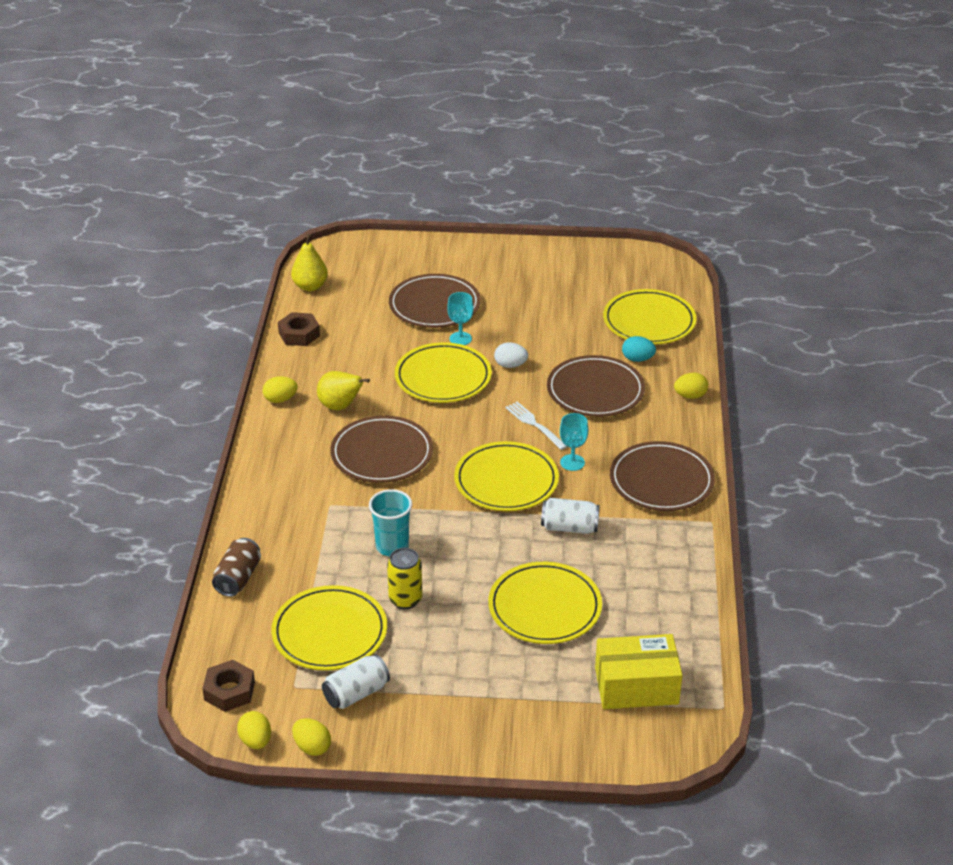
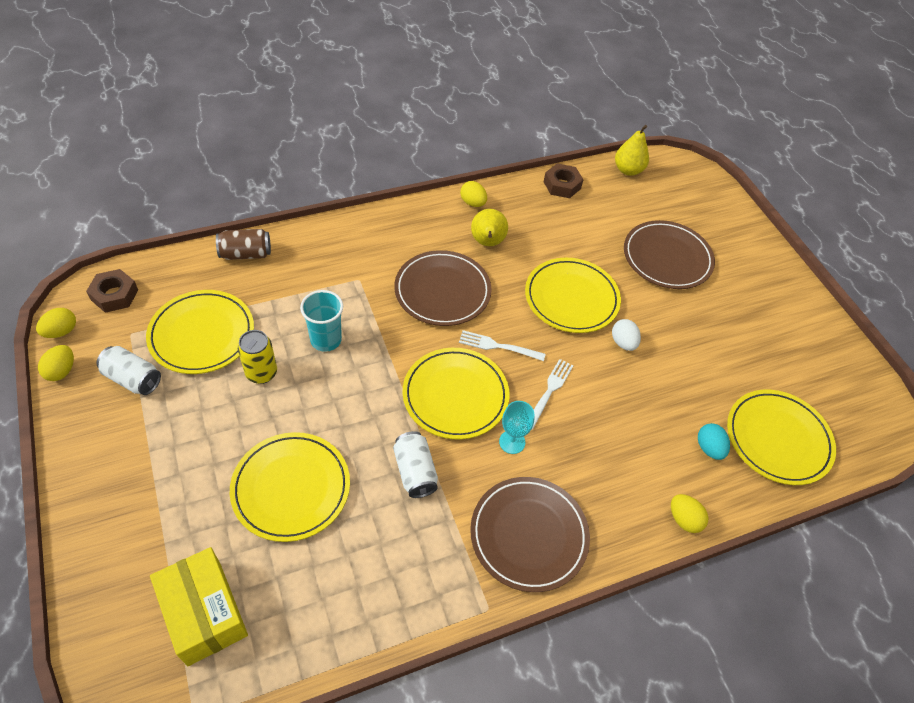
camera: 60 degrees right, 15 degrees up
(460, 339) = (634, 292): turquoise goblet -> none
(469, 439) = (498, 346): none -> white fork
(595, 391) = (633, 426): brown plate -> none

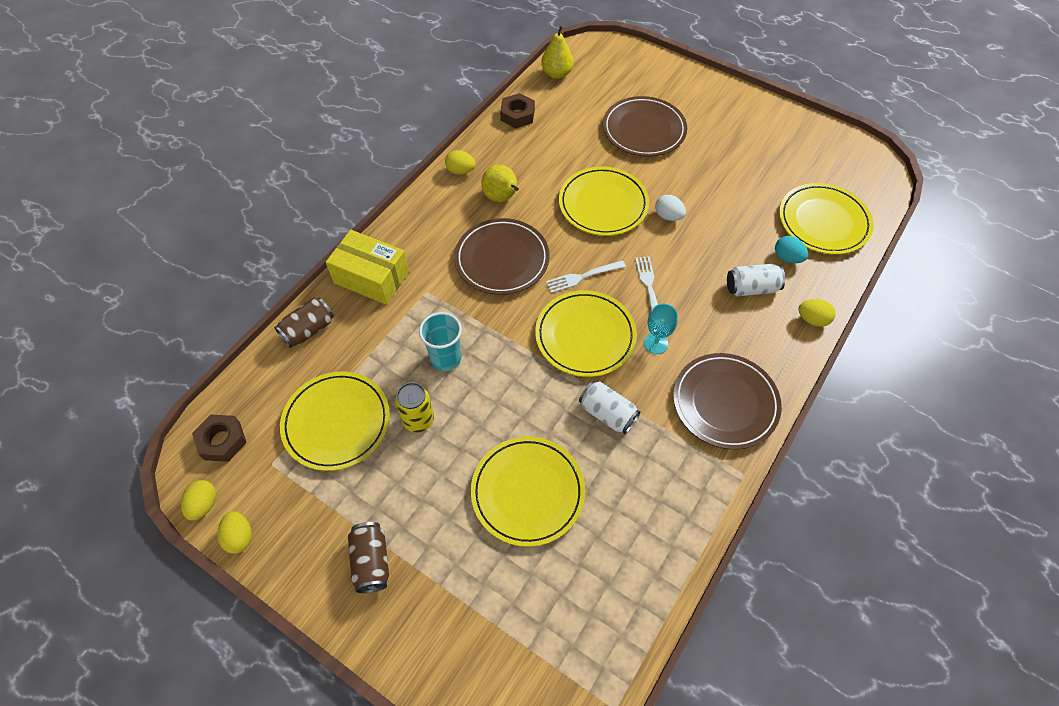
camera: 30 degrees left, 5 degrees up
(129, 455) = (371, 561): none -> brown can
(133, 379) = (312, 499): white can -> white can (751, 288)
(204, 612) = (550, 631): yellow box -> yellow box (371, 277)

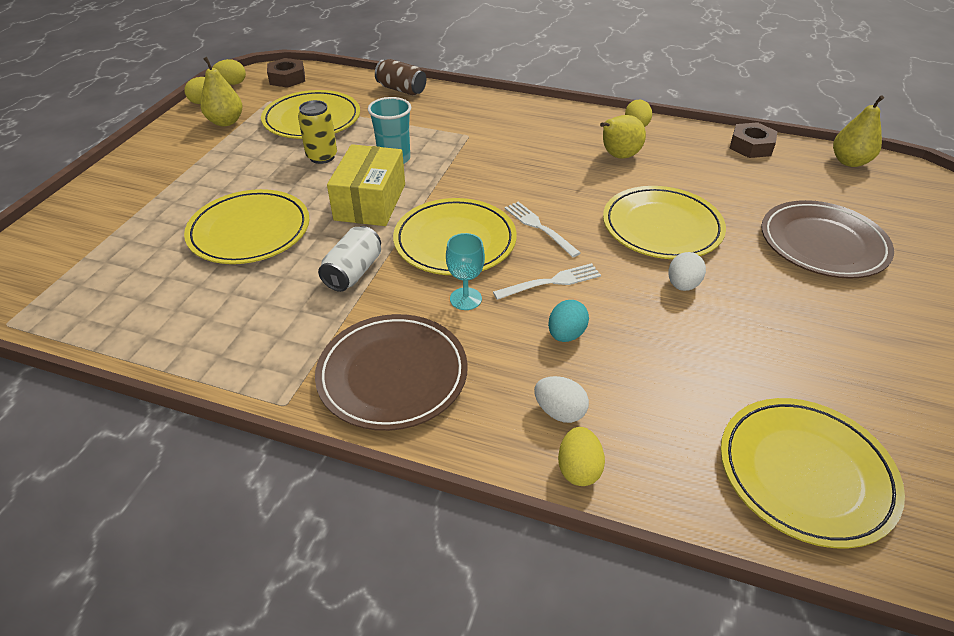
camera: 75 degrees right, 15 degrees down
(303, 512) = (226, 122): none -> yellow pear
(371, 277) = (471, 106): yellow box -> yellow box (370, 202)
(371, 561) = (180, 160): brown can -> none
(502, 259) = (533, 170): brown plate -> none
(751, 288) = (603, 386): white can -> none
(769, 316) = (559, 412): none -> white egg
(787, 258) = (689, 426): turquoise egg -> turquoise egg (566, 334)

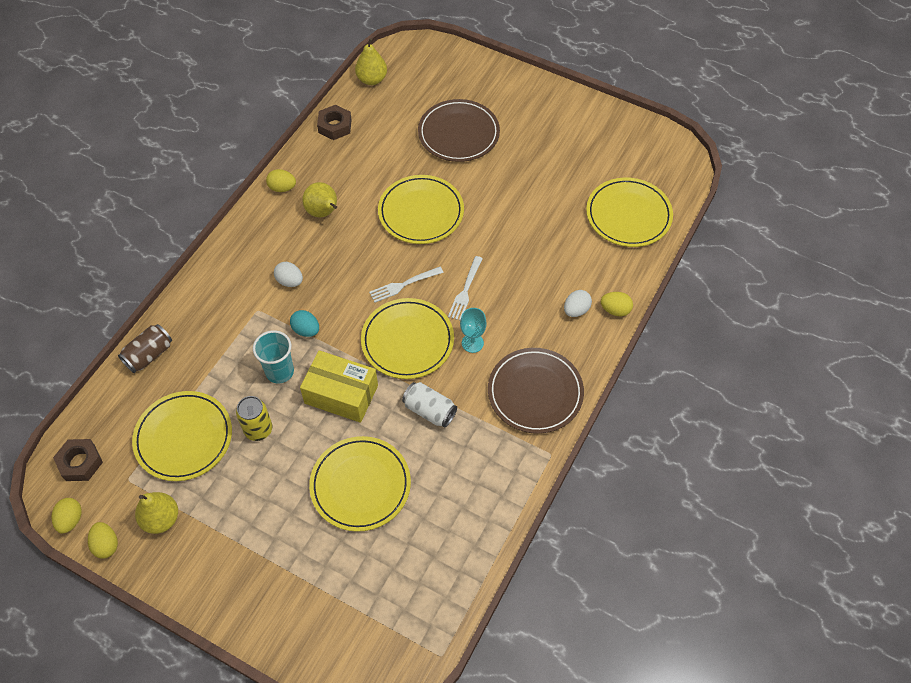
camera: 80 degrees left, 15 degrees up
(551, 282) = (465, 290): white fork -> white fork turned 150 degrees counterclockwise
(566, 334) = (516, 293): turquoise egg -> turquoise egg (306, 330)
(682, 285) = (483, 220): white egg -> white egg (290, 281)

